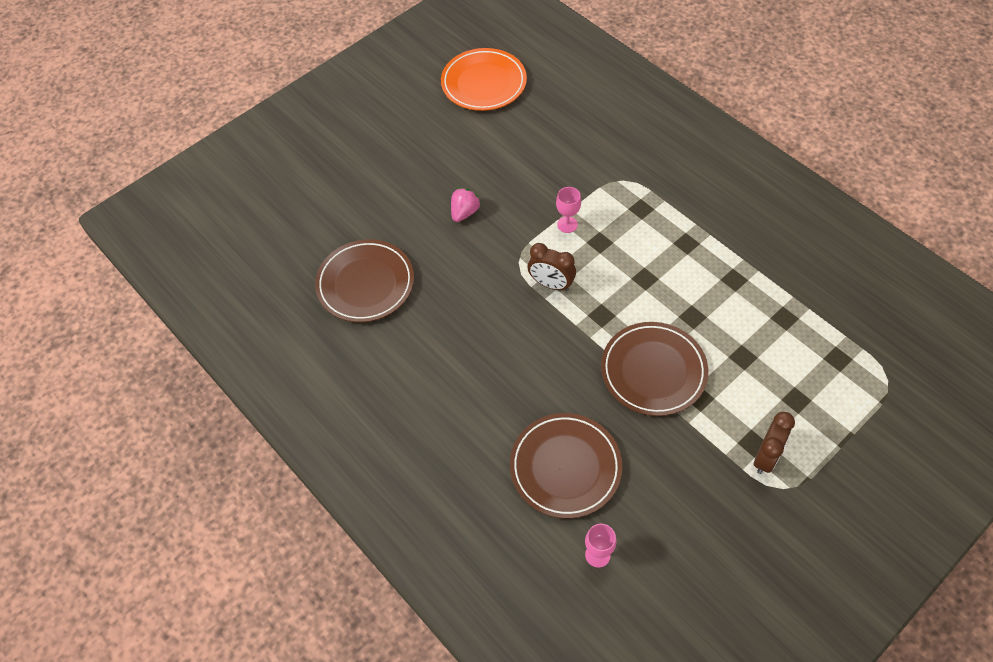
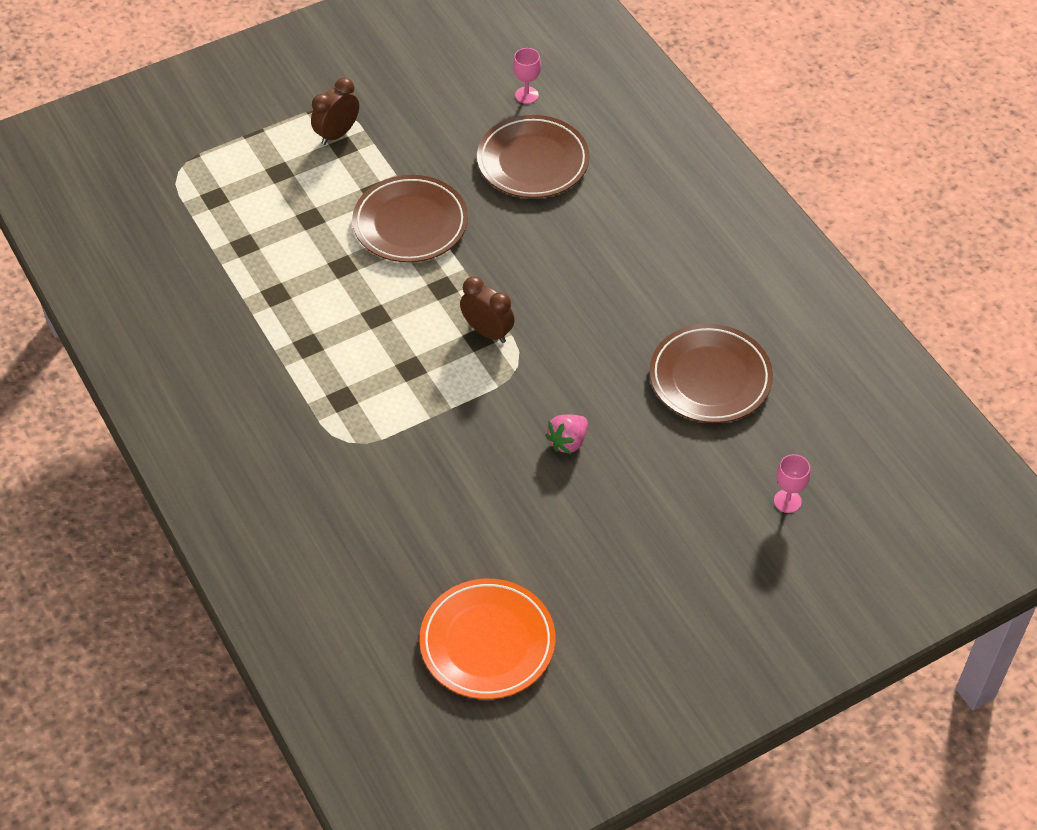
camera: 170 degrees left, 5 degrees down
(567, 224) = (442, 398): pink goblet -> pink goblet (787, 501)

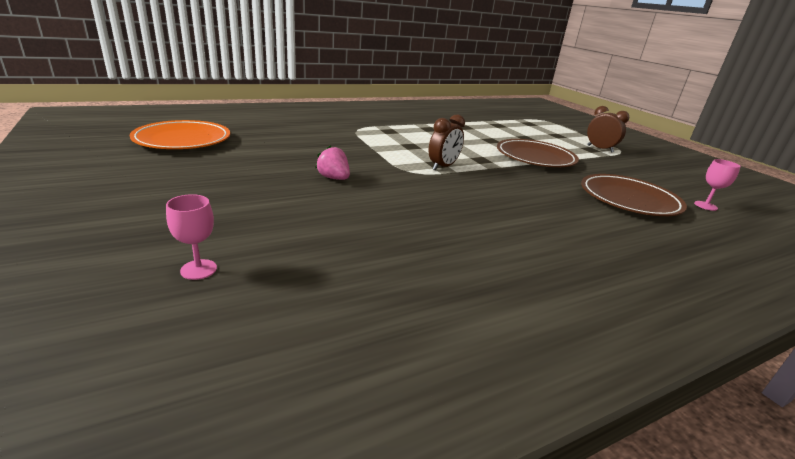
camera: 90 degrees right, 25 degrees down
(710, 378) = (390, 246): brown plate -> none

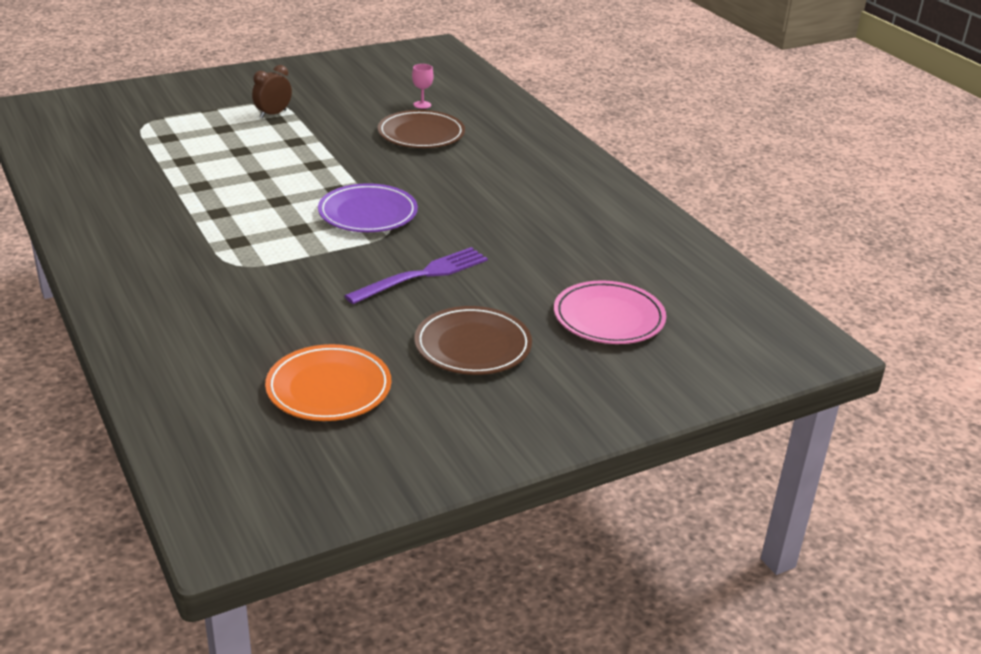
camera: 90 degrees left, 5 degrees up
(198, 269) = (609, 318): pink goblet -> pink plate
(334, 178) = (423, 275): pink strawberry -> purple fork
(443, 167) = (368, 213): brown clock -> purple plate
(535, 157) = (318, 157): brown plate -> brown plate (473, 346)

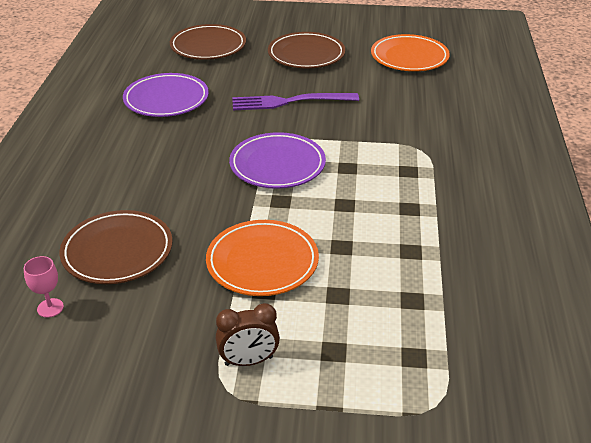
camera: 145 degrees left, 5 degrees up
(311, 153) = (262, 262): none -> orange plate
(552, 240) = (166, 99): none -> purple plate
(609, 318) = (208, 46): pink plate -> brown plate

